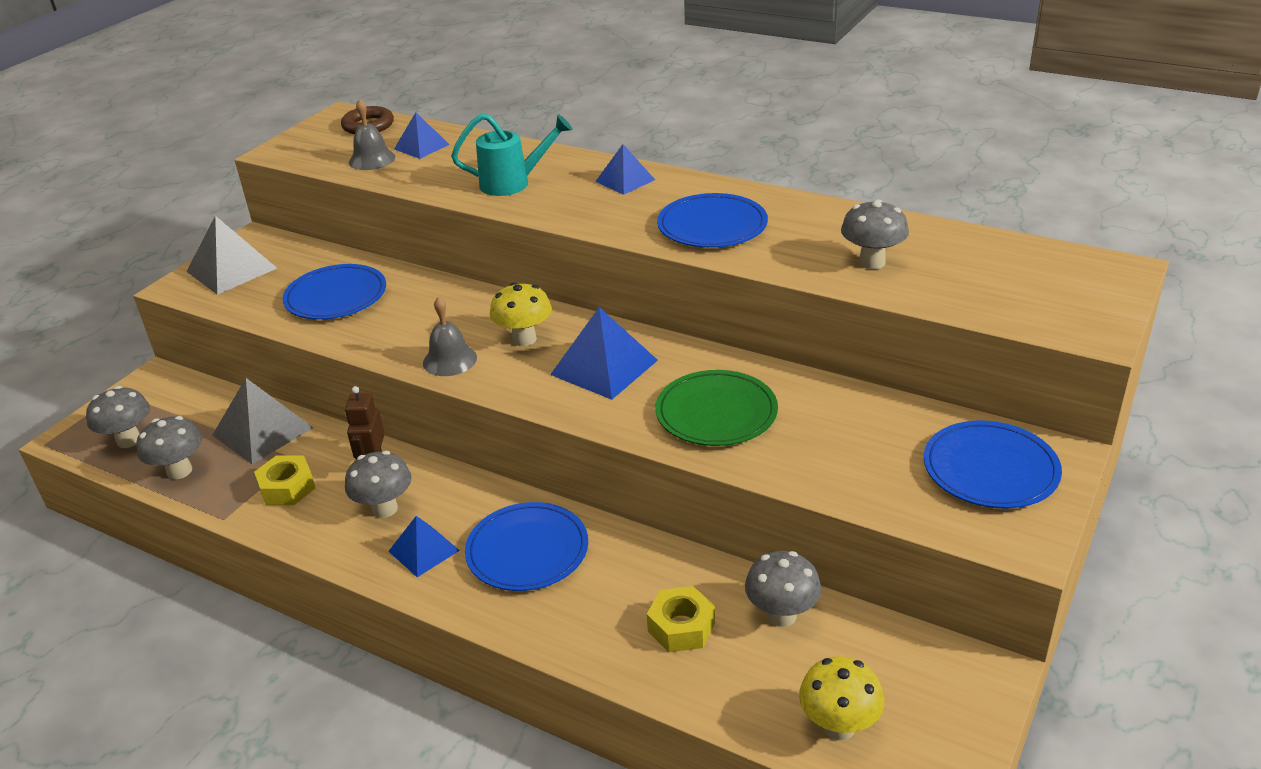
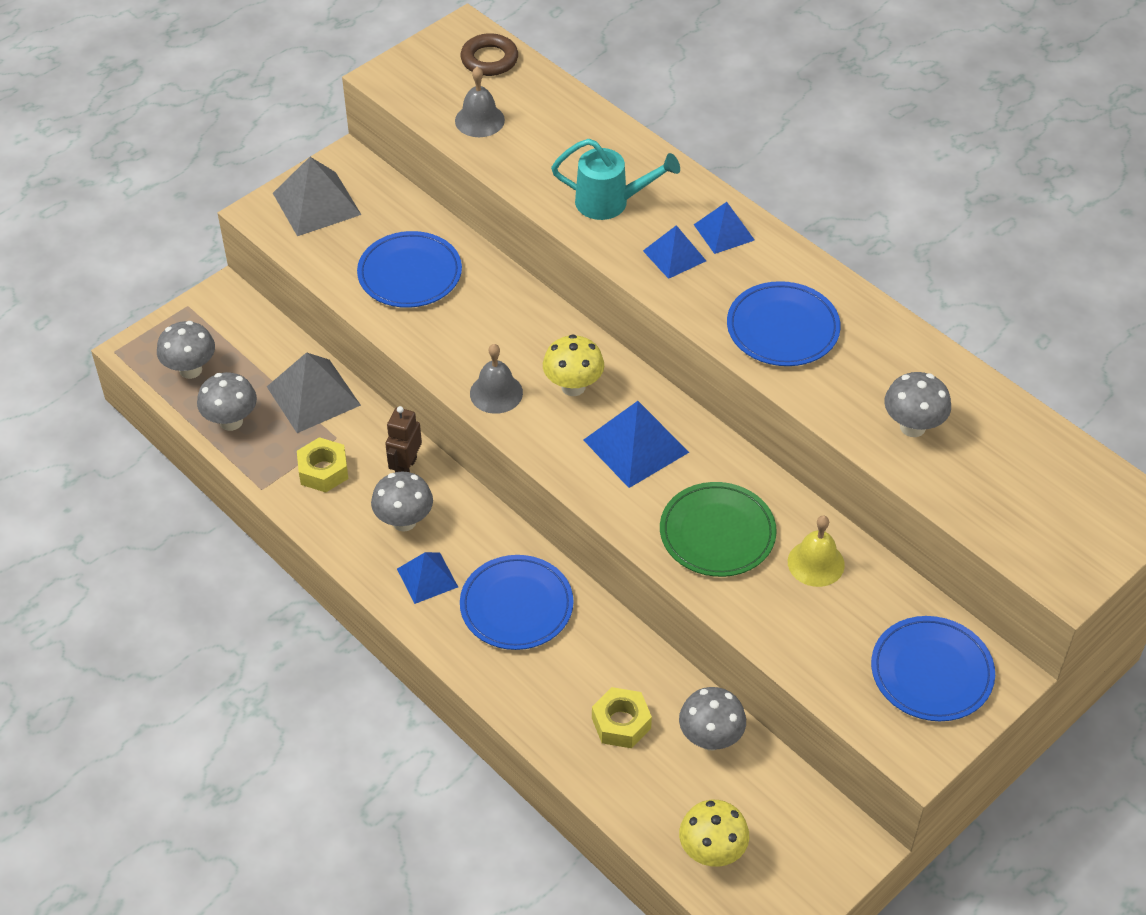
camera: 15 degrees right, 15 degrees up
(421, 146) = (535, 113): blue pyramid -> blue pyramid (674, 255)
(824, 412) = (816, 563): none -> yellow bell

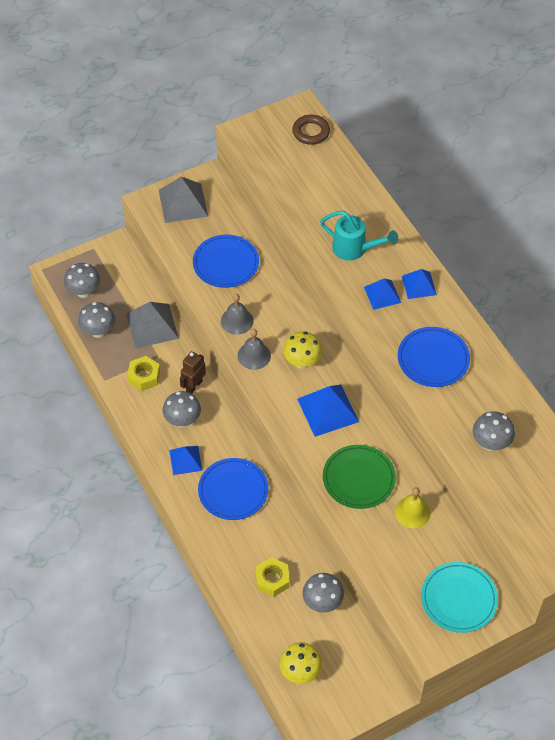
camera: 15 degrees right, 5 degrees up
(479, 120) = (291, 174): grey bell -> grey bell (237, 321)
(931, 672) = (458, 599): blue plate -> turquoise plate

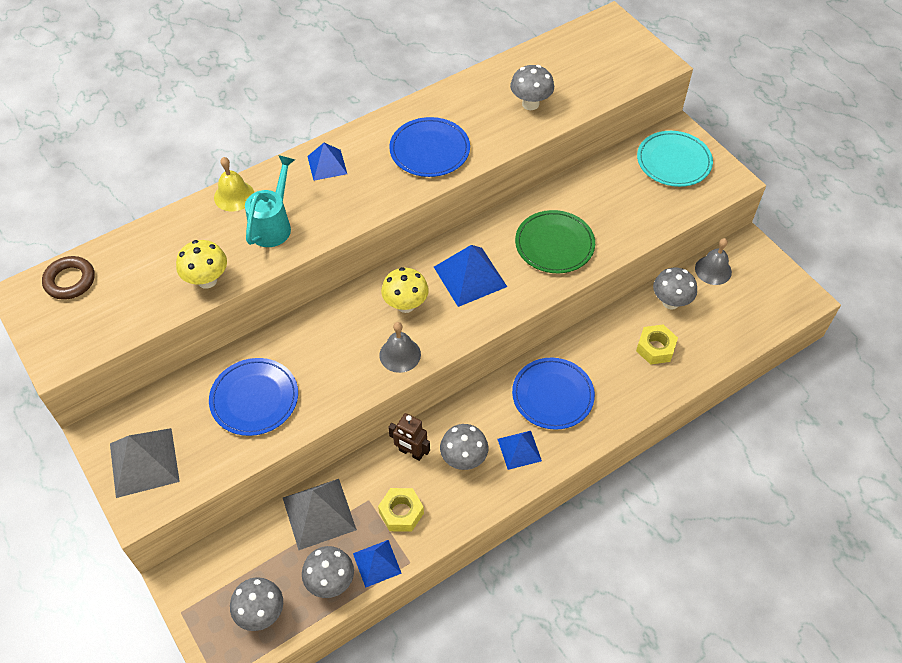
camera: 95 degrees left, 0 degrees up
(237, 321) = (348, 377): grey bell -> grey bell (713, 270)
(300, 672) = (752, 316): yellow mushroom -> yellow mushroom (207, 280)
(382, 294) = (342, 196): blue pyramid -> blue pyramid (377, 563)
(412, 512) = (586, 199): yellow bell -> yellow bell (234, 196)

